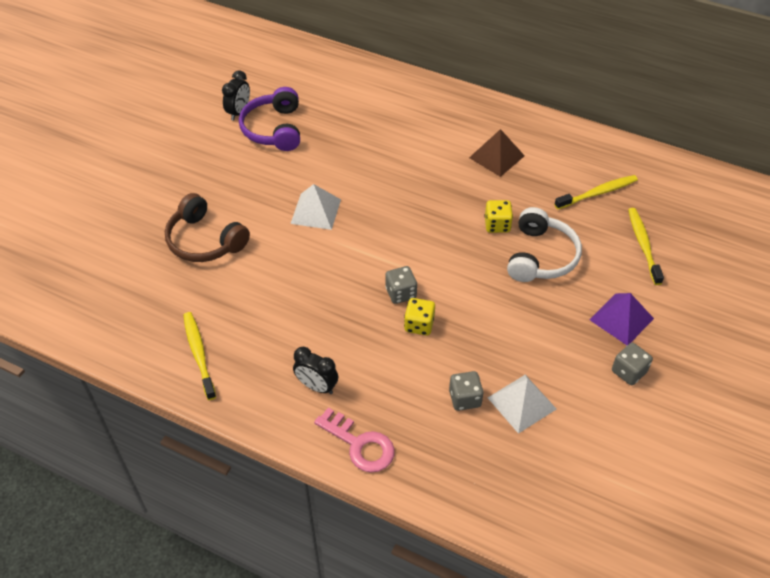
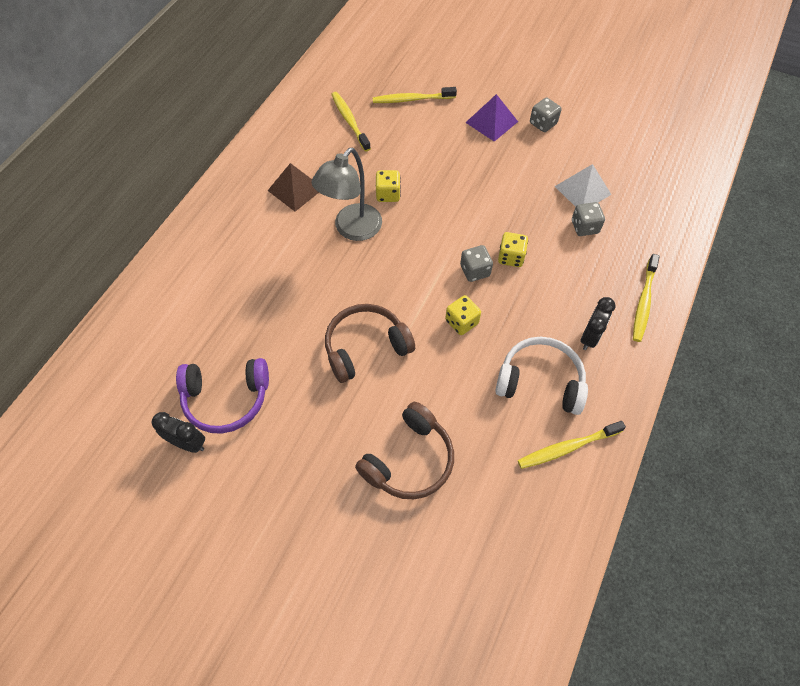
camera: 90 degrees left, 10 degrees up
(315, 211) = (366, 347): white pyramid -> brown headphones
(339, 280) = (461, 322): none -> yellow dice
(359, 444) = (643, 302): pink key -> yellow toothbrush
(449, 198) = (352, 229): none -> grey lamp
(540, 256) = (426, 166): white headphones -> white headphones (540, 381)

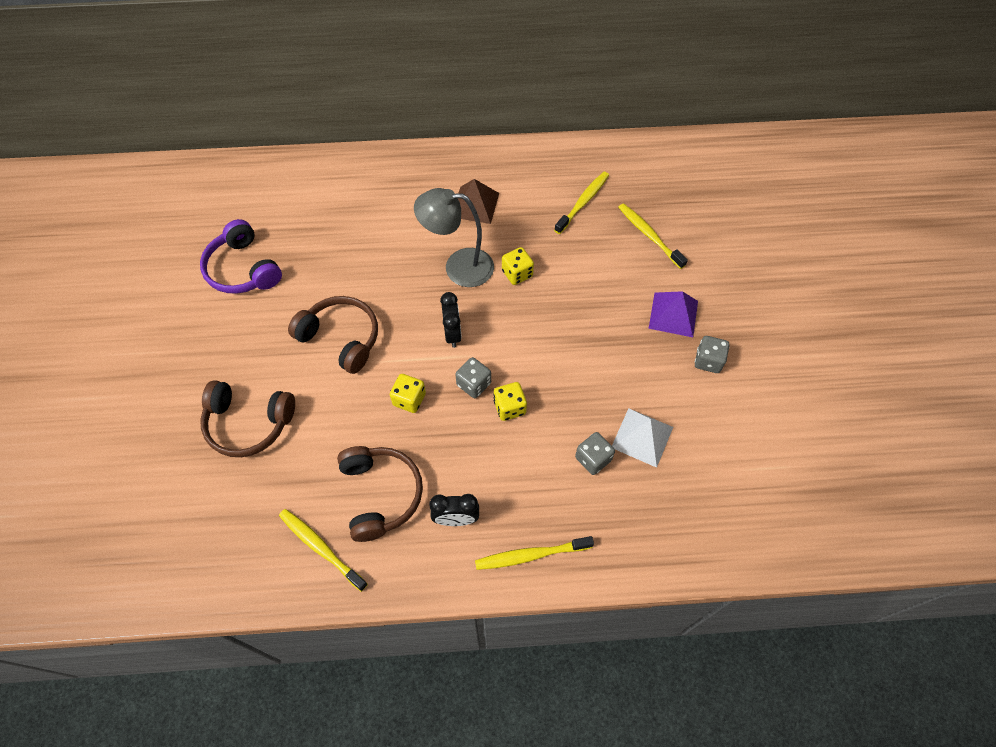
camera: 60 degrees right, 0 degrees up
(188, 443) = (194, 266): black clock -> black clock (452, 334)
(540, 381) = (380, 494): white headphones -> brown headphones

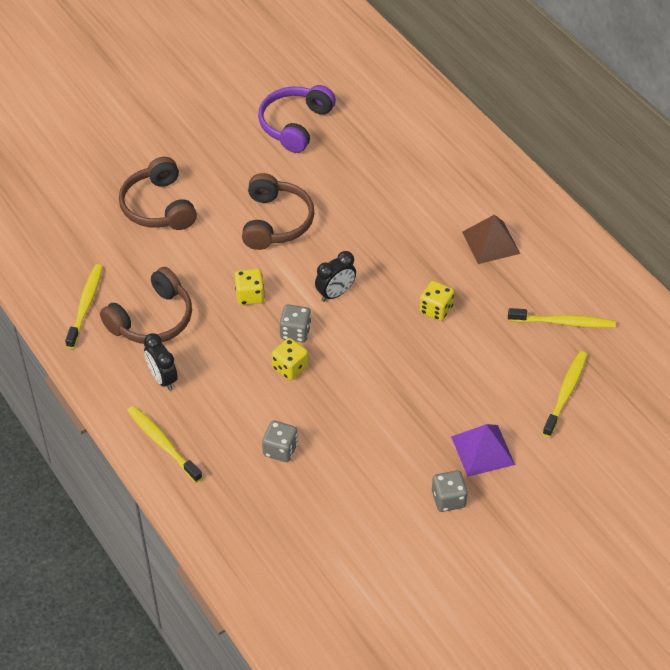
camera: 60 degrees right, 10 degrees down
(458, 267) = (410, 264): grey lamp -> none
(642, 437) = (327, 478): white pyramid -> none

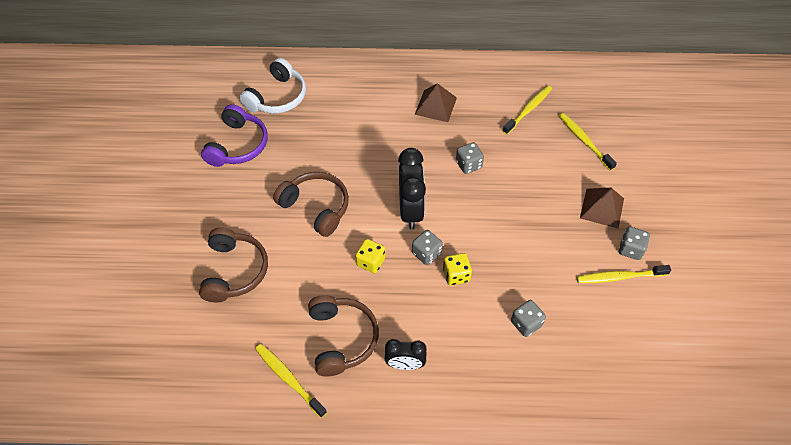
camera: 55 degrees left, 5 degrees up
(159, 207) = (234, 271): brown headphones -> brown headphones turned 105 degrees counterclockwise
(163, 443) = (467, 400): yellow toothbrush -> yellow toothbrush (619, 277)
(295, 125) = (238, 145): purple headphones -> purple headphones turned 135 degrees counterclockwise
(335, 293) = (410, 210): black clock -> black clock, size x1.66
(380, 117) = (277, 97): none -> white headphones
(436, 309) = (468, 165): yellow dice -> grey dice
(482, 450) = (602, 208): purple pyramid -> brown pyramid

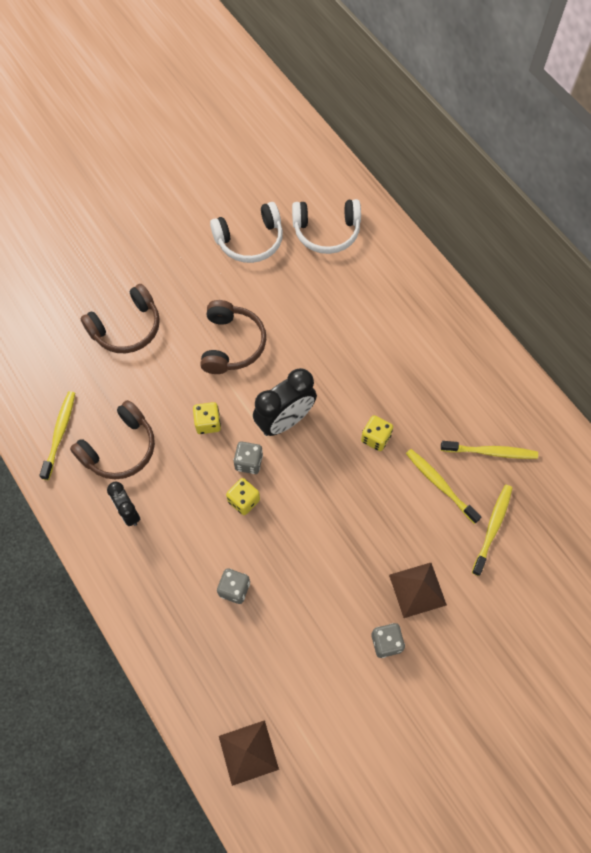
camera: 55 degrees right, 10 degrees up
(238, 145) = (250, 240): purple headphones -> white headphones
(435, 106) = (425, 366): brown pyramid -> brown pyramid (248, 752)
(468, 165) = (375, 438): grey dice -> yellow dice
(619, 277) = (345, 648): yellow toothbrush -> yellow toothbrush (440, 484)

